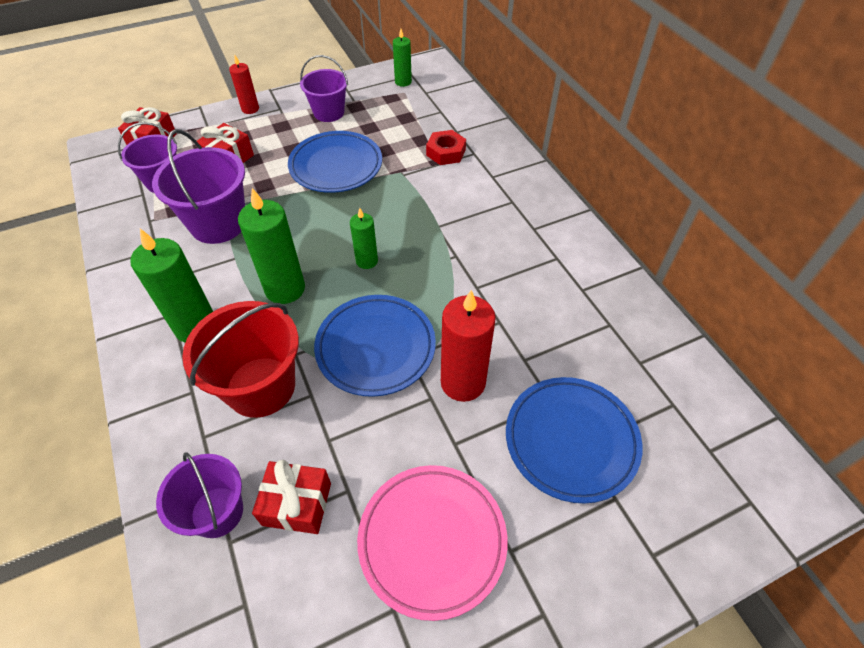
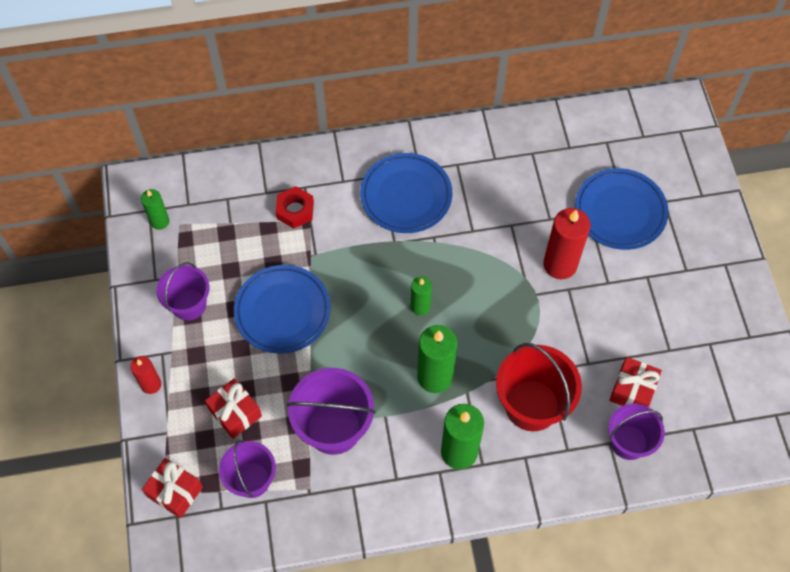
camera: 75 degrees left, 10 degrees up
(376, 348) = (514, 317): blue plate -> blue plate (406, 196)
(432, 540) = (672, 312): pink plate -> none

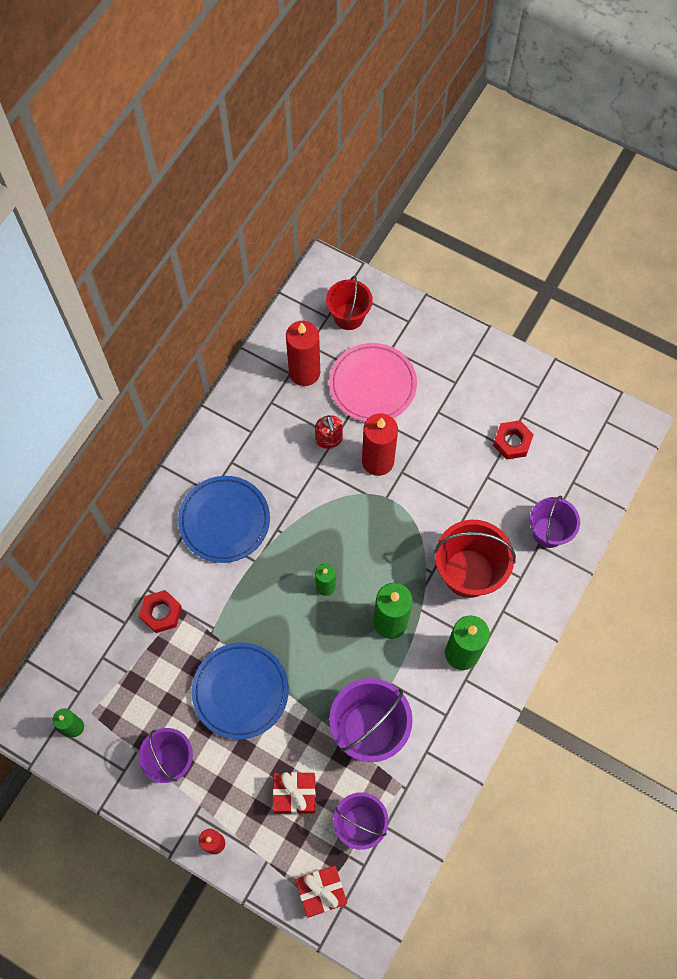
camera: 50 degrees left, 5 degrees up
(542, 216) = (329, 439): none -> red soap dispenser
(580, 156) = (304, 372): none -> red candle
(620, 212) = (372, 385): blue plate -> pink plate
(632, 390) = (513, 496): red gift -> none
(659, 150) = (348, 316): none -> red bucket
(679, 353) = (512, 442): none -> red nut

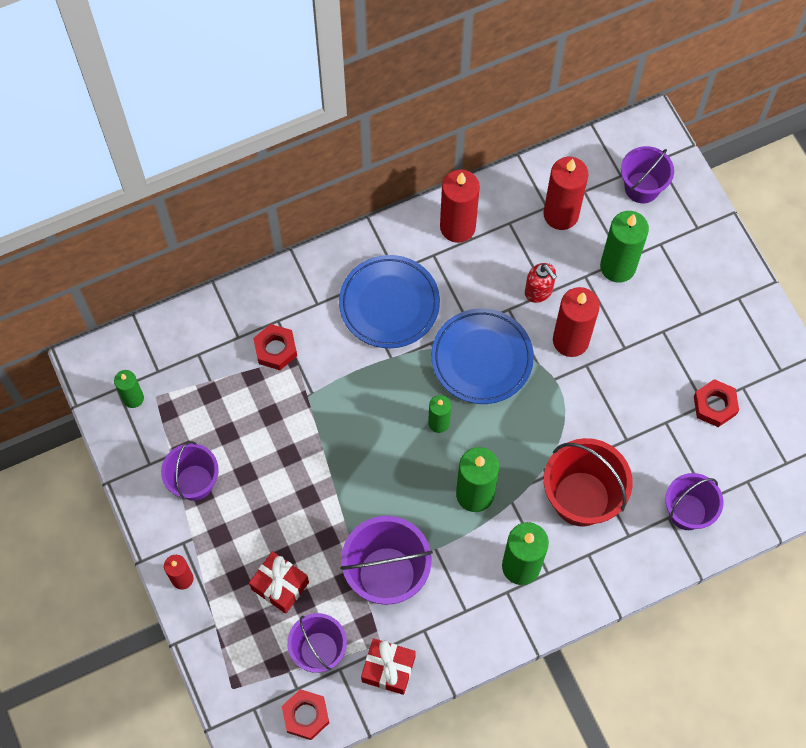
camera: 35 degrees right, 0 degrees up
(235, 429) = (457, 227): none -> red candle
(240, 691) = (296, 464): blue plate -> blue plate (482, 358)
(321, 891) = (244, 684): red gift -> red gift (388, 669)
(329, 439) = (539, 291): red soap dispenser -> red soap dispenser turned 60 degrees counterclockwise
(348, 316) = (642, 187): red bucket -> purple bucket
(372, 385) = (617, 266): pink plate -> green candle
(386, 881) = (305, 715): none -> red nut

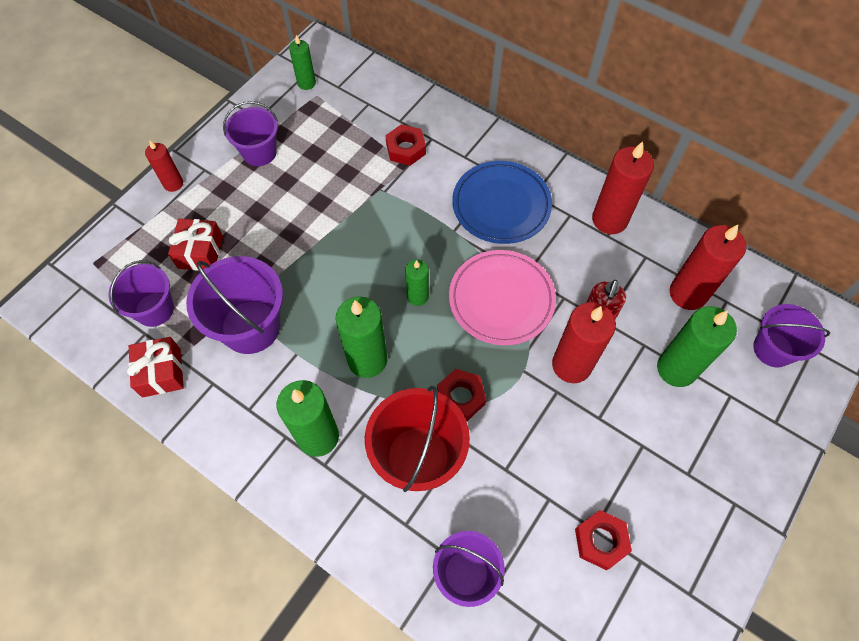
camera: 60 degrees right, 5 degrees down
(305, 715) = (90, 328): red nut -> red nut (460, 397)
(482, 358) = (501, 300): blue plate -> pink plate

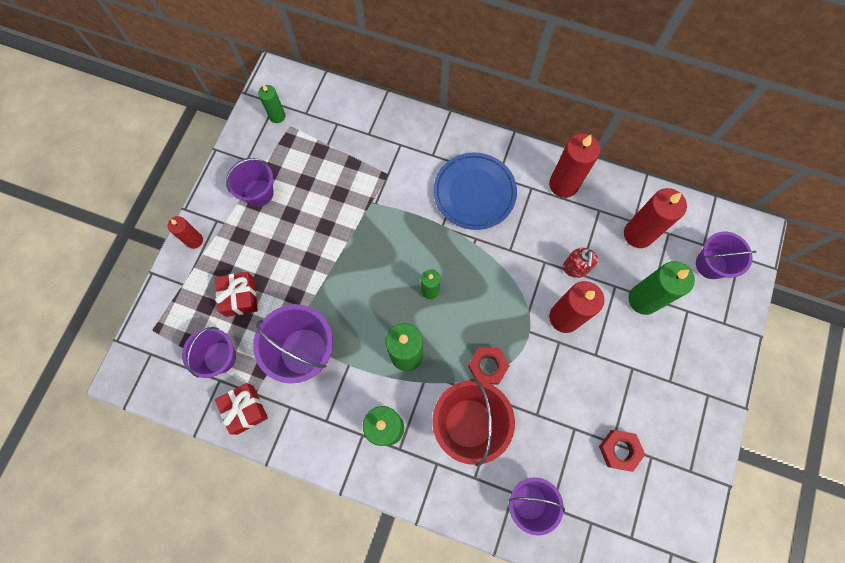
camera: 15 degrees left, 10 degrees up
(406, 149) = (381, 159): red nut -> none
(501, 300) = (496, 276): pink plate -> none

